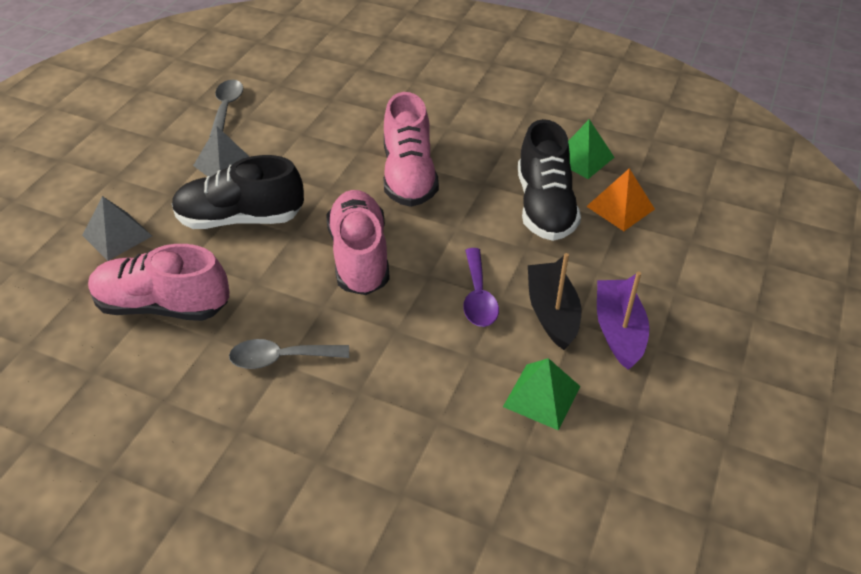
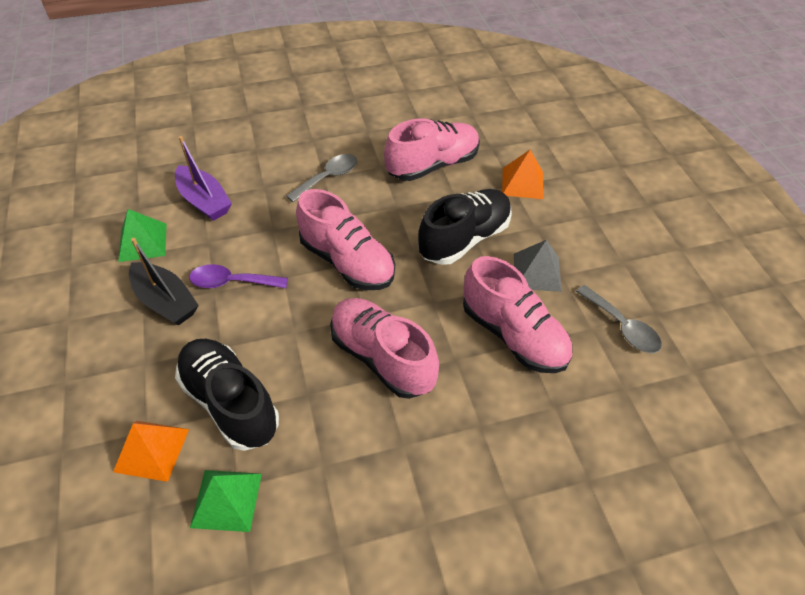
camera: 140 degrees right, 5 degrees up
(117, 235) = (522, 183): grey pyramid -> orange pyramid
(302, 140) = (513, 335): none -> pink shoe
(478, 297) = (232, 282): purple spoon -> purple spoon turned 45 degrees counterclockwise
(618, 331) = (104, 316): purple boat -> purple boat (204, 201)

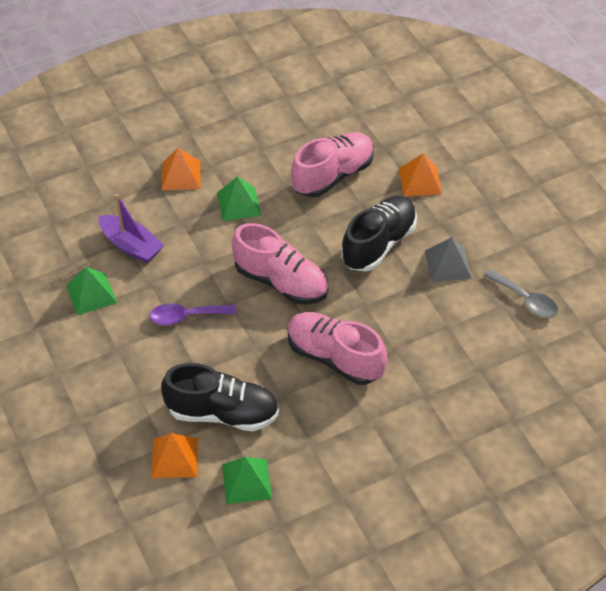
camera: 10 degrees left, 0 degrees up
(166, 301) = (135, 342): black boat -> none
(230, 402) = (223, 413): black shoe -> black shoe turned 150 degrees clockwise
(280, 143) = (181, 175): none -> orange pyramid
(328, 177) = (238, 204): grey spoon -> green pyramid
(513, 335) = (437, 321): pink shoe -> none

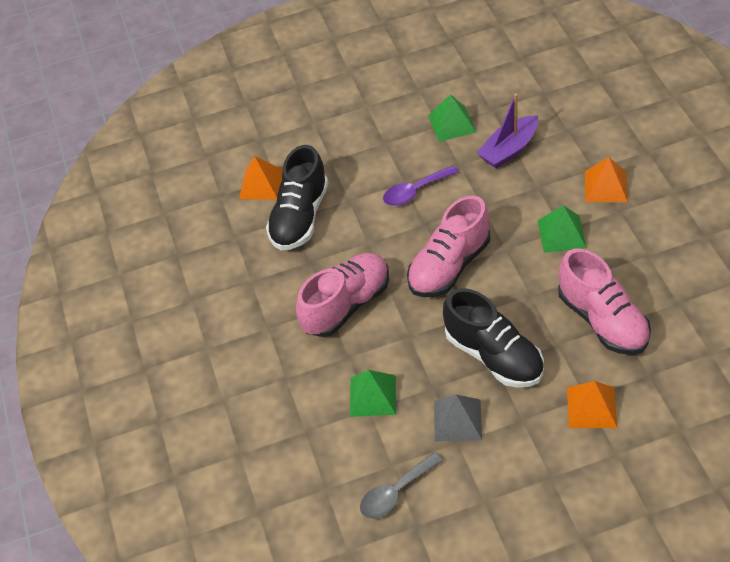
camera: 105 degrees right, 0 degrees up
(186, 316) = (415, 191): purple spoon -> purple spoon turned 120 degrees counterclockwise
(246, 481) = (225, 232): green pyramid -> green pyramid (372, 395)

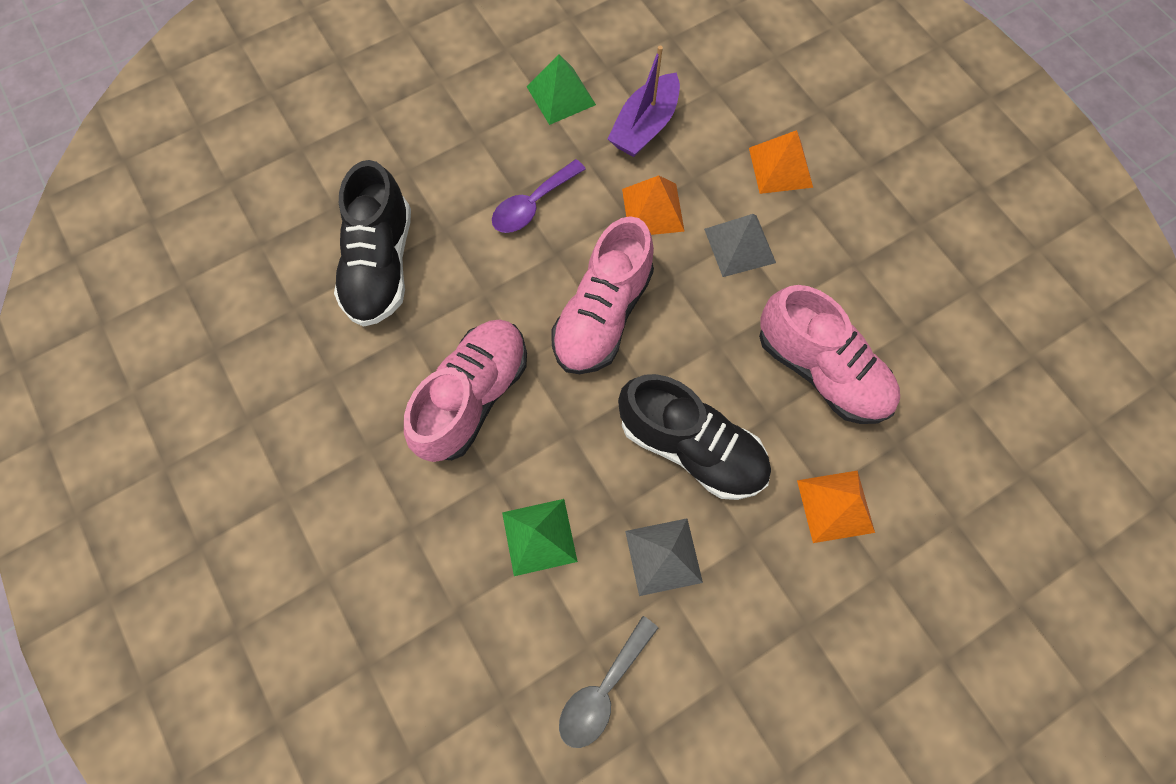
camera: 20 degrees left, 20 degrees up
(261, 184) = (315, 219): orange pyramid -> orange pyramid (652, 209)
(561, 234) = (739, 245): green pyramid -> grey pyramid

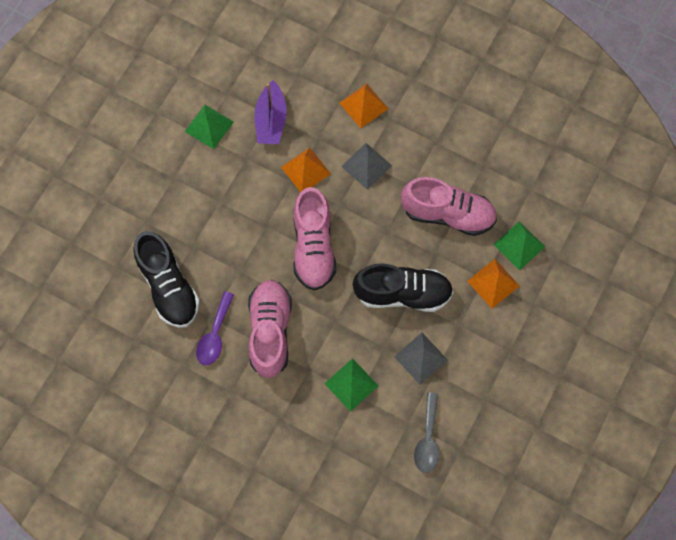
camera: 30 degrees left, 0 degrees up
(532, 205) = (234, 204): purple spoon -> purple spoon (215, 335)
(905, 471) = (519, 245): none -> green pyramid

